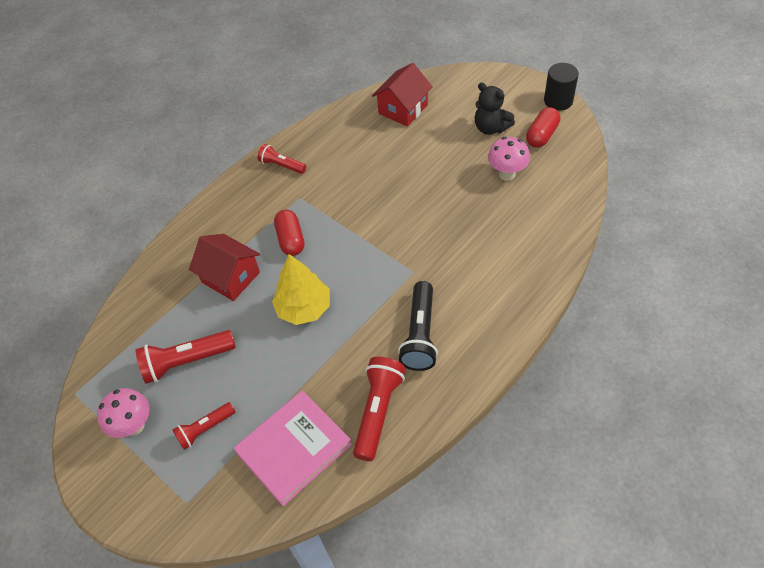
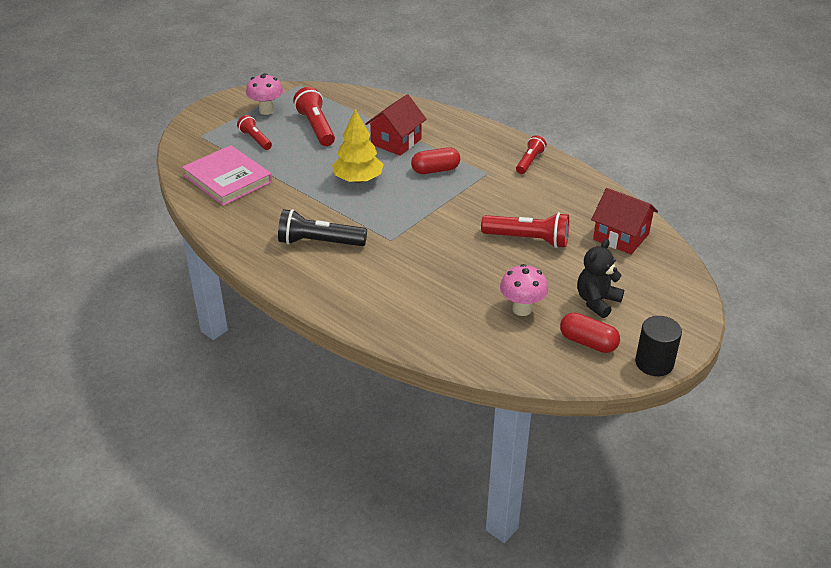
camera: 85 degrees right, 15 degrees down
(378, 411) = (248, 219): red flashlight -> red flashlight (528, 239)

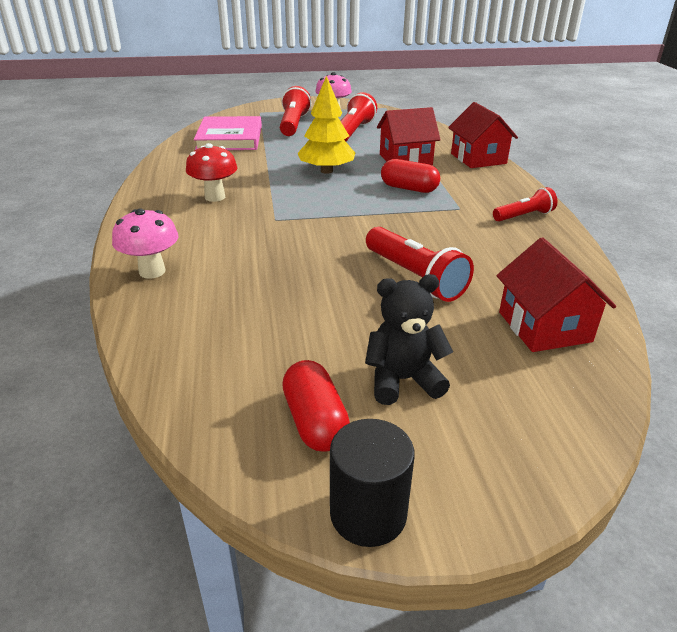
camera: 40 degrees right, 5 degrees down
(255, 139) = (293, 125): red flashlight -> red flashlight, size x1.61
(319, 242) = (215, 197): black flashlight -> red mushroom
(442, 118) = (478, 158): none -> red house
(522, 309) = (296, 337): pink mushroom -> pink mushroom (152, 271)

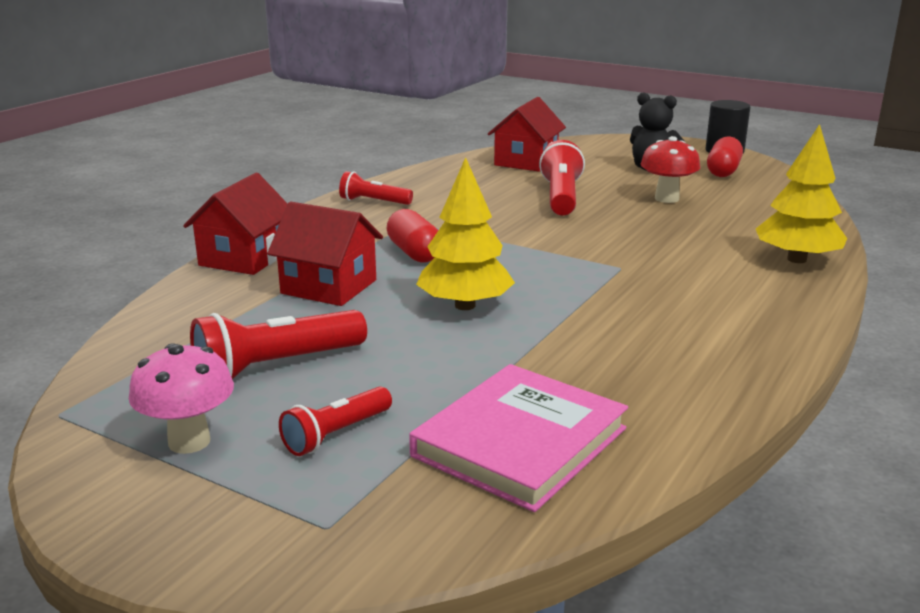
camera: 140 degrees left, 10 degrees down
(152, 271) = (797, 259): pink mushroom -> yellow tree
(215, 197) = (669, 316): red mushroom -> red mushroom (666, 198)
(293, 125) = (336, 434): red flashlight -> red flashlight, size x0.62

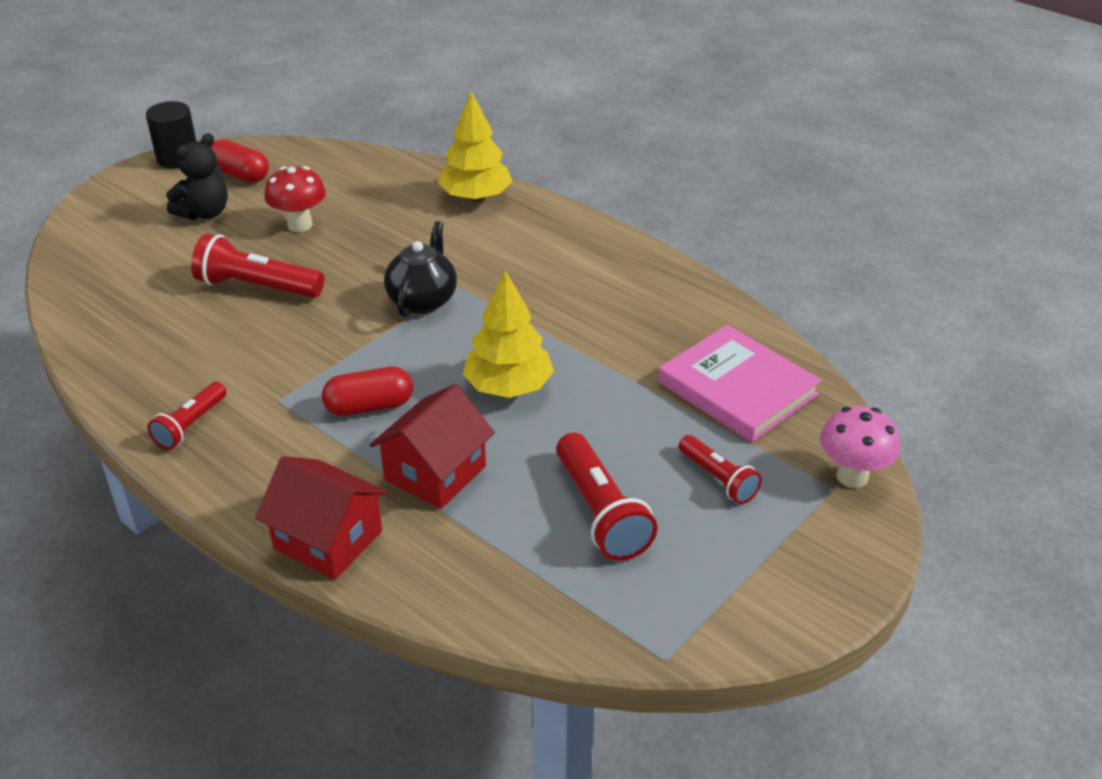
camera: 80 degrees left, 15 degrees up
(189, 441) = (720, 564): pink mushroom -> pink mushroom (852, 476)
(526, 162) = (118, 291): red house -> none
(586, 255) = (423, 300): none -> black teapot

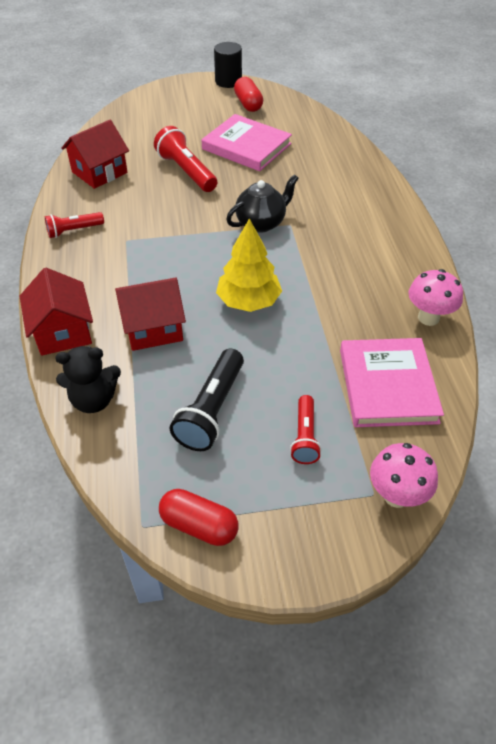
camera: 40 degrees right, 10 degrees up
(134, 341) = (99, 172): none -> red house
(204, 213) = (207, 118): black teddy bear -> black teddy bear (94, 400)
(300, 225) = (246, 146): red mushroom -> pink book
(369, 406) = (164, 269): red capsule -> red capsule (199, 525)
(476, 197) = (362, 175): yellow tree -> none
(600, 512) = (211, 410): red flashlight -> black flashlight
(703, 306) = (428, 318): none -> pink mushroom

